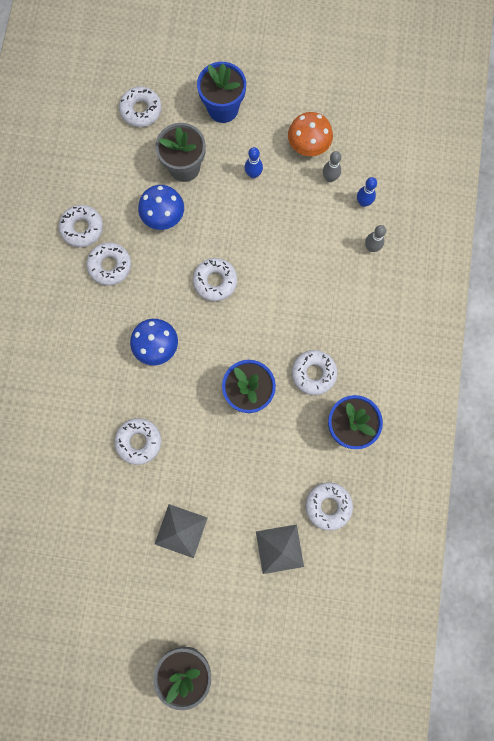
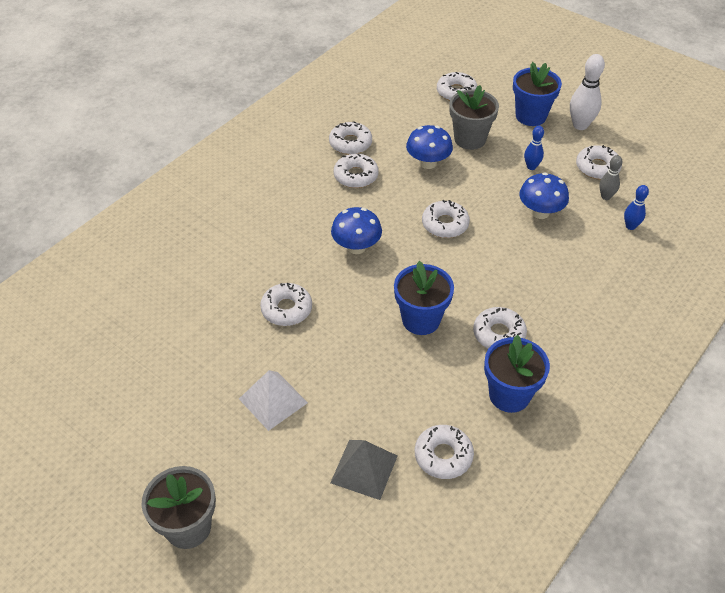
camera: 30 degrees right, 30 degrees down
(181, 530) = (273, 400): grey pyramid -> white pyramid
(271, 98) = (580, 125): none -> white bowling pin
(285, 225) = (540, 212): none -> blue mushroom
(308, 146) = (597, 167): orange mushroom -> white donut
(371, 247) = (620, 262): grey bowling pin -> none

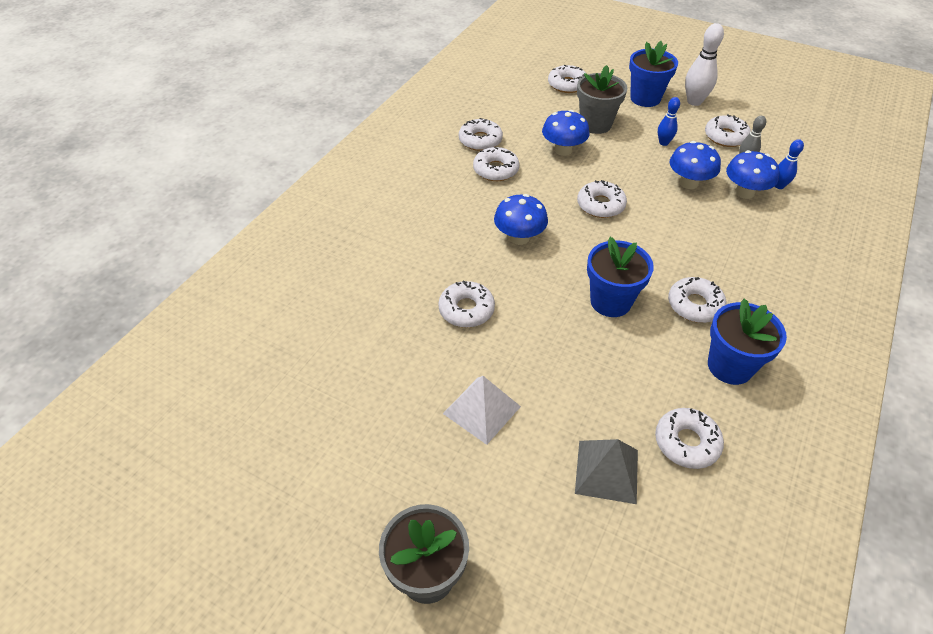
camera: 10 degrees left, 0 degrees up
(592, 229) = (744, 192): none -> blue mushroom

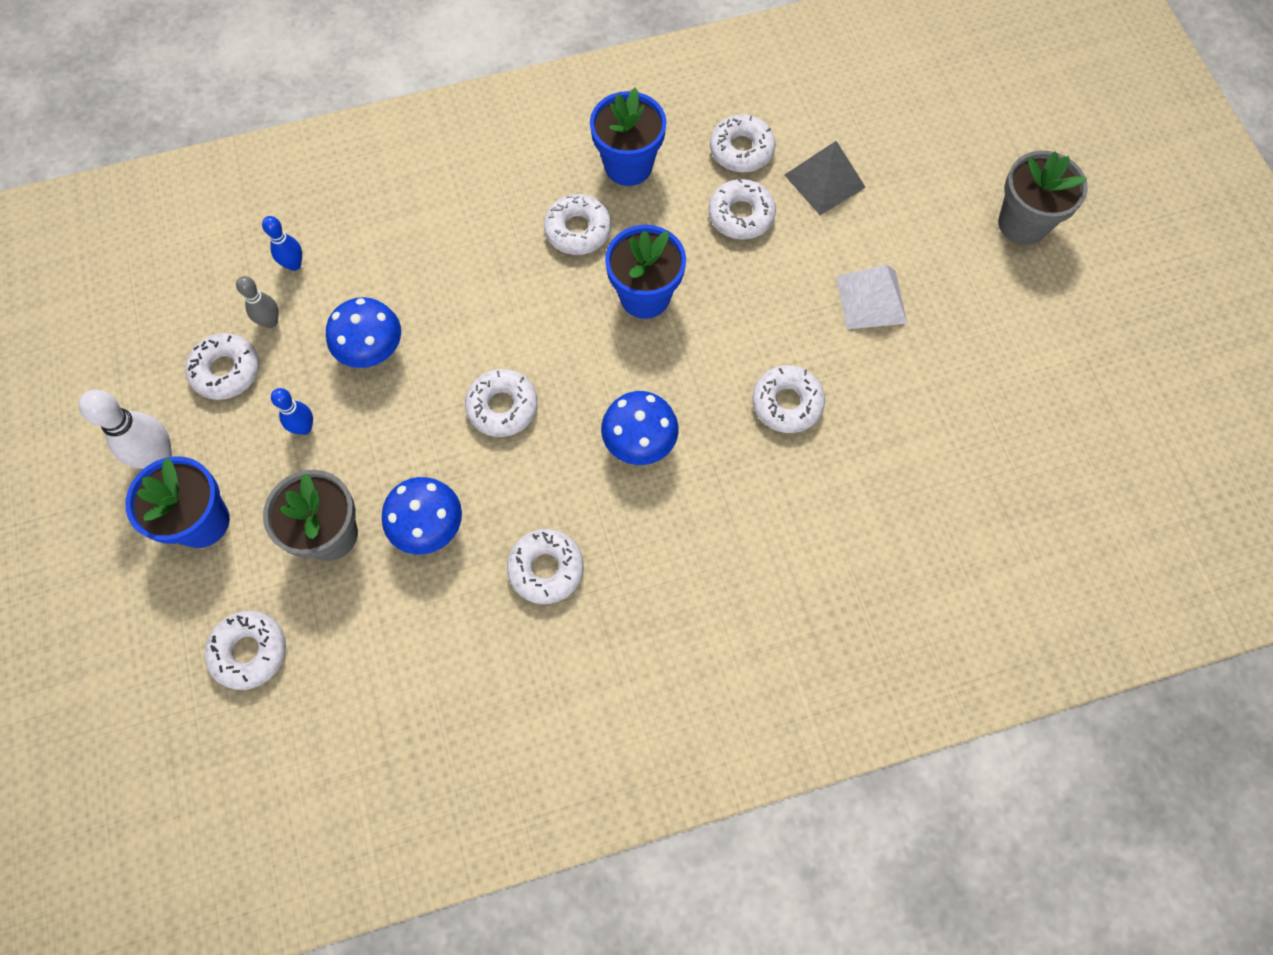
camera: 135 degrees left, 20 degrees up
(480, 140) = (502, 643): white donut -> white donut (741, 215)
(744, 192) = (339, 288): blue mushroom -> none

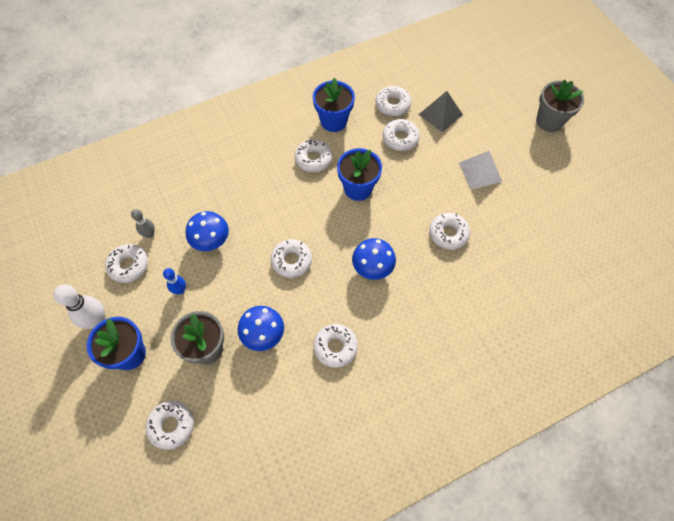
camera: 10 degrees left, 5 degrees down
(294, 264) = (157, 201): blue bowling pin -> none

